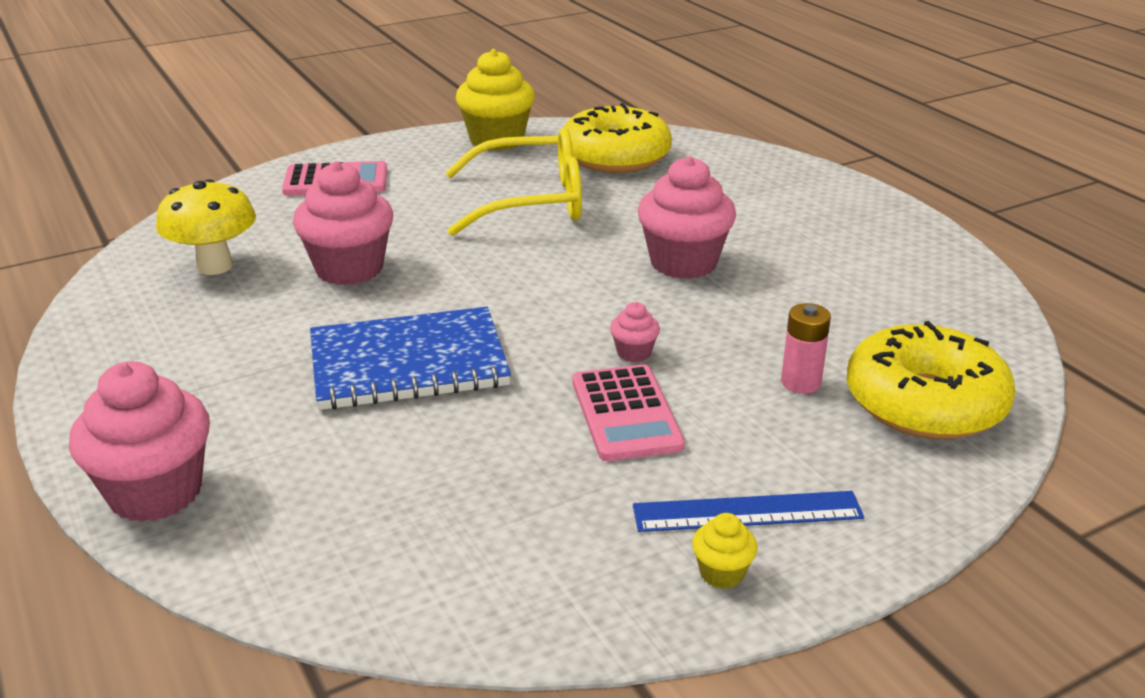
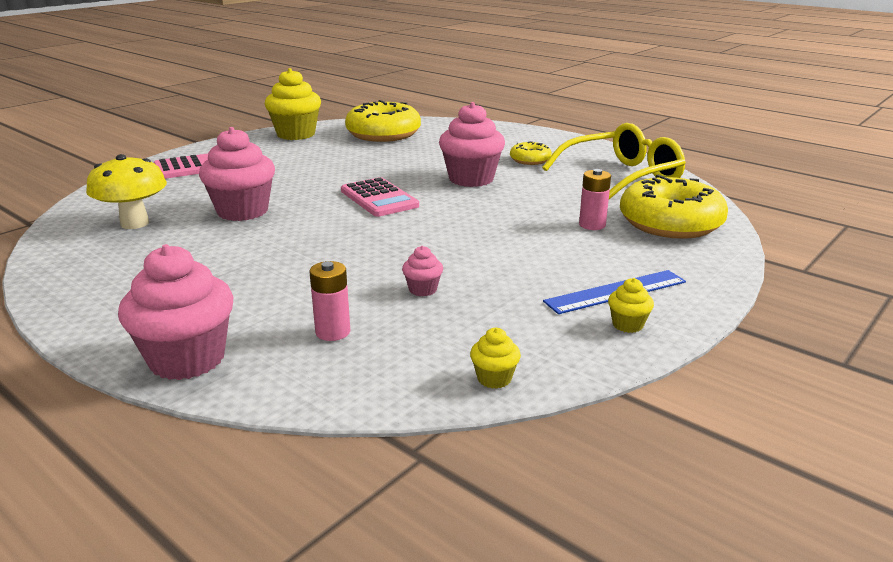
camera: 20 degrees left, 5 degrees down
(337, 492) = (333, 332): none -> pink battery
(408, 363) = (328, 254): blue notebook -> none
(483, 615) = (494, 378): none -> yellow cupcake
(531, 202) = (345, 162): yellow glasses -> yellow glasses (621, 177)
(626, 414) = (498, 257): pink calculator -> pink calculator (379, 198)
(634, 353) = (477, 226): pink cupcake -> pink cupcake (423, 289)
(795, 240) = (530, 160): none -> yellow donut

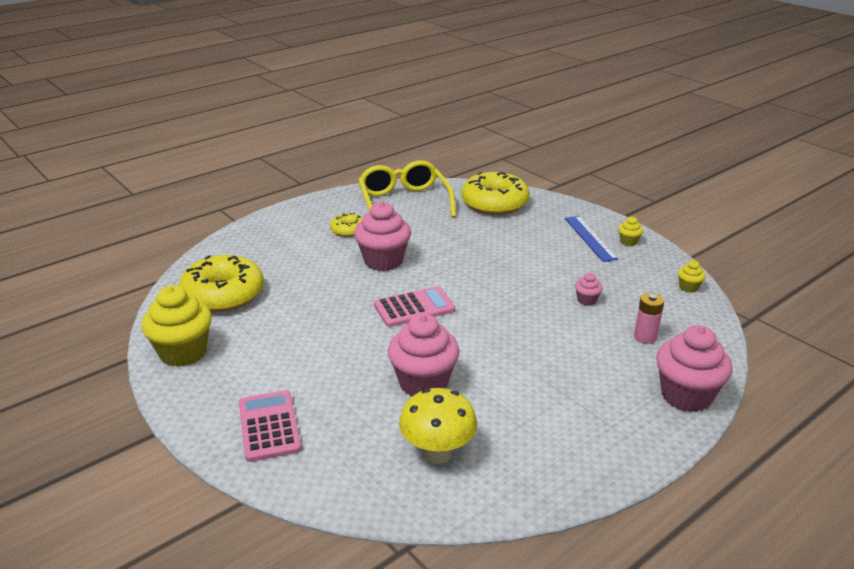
camera: 80 degrees left, 5 degrees up
(592, 225) = (492, 228): pink battery -> none

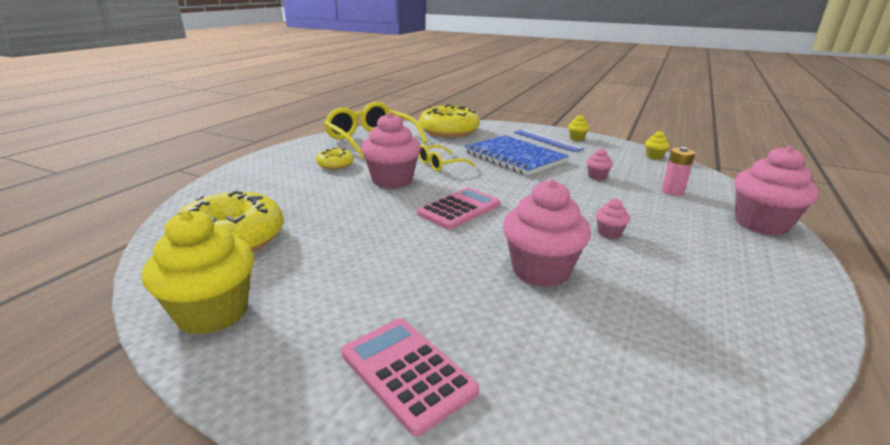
camera: 25 degrees left, 5 degrees down
(437, 453) = (638, 338): yellow mushroom -> none
(444, 250) = (440, 164): none -> yellow glasses
(520, 366) = (609, 233): none -> pink cupcake
(527, 256) = (514, 157): none -> blue notebook

